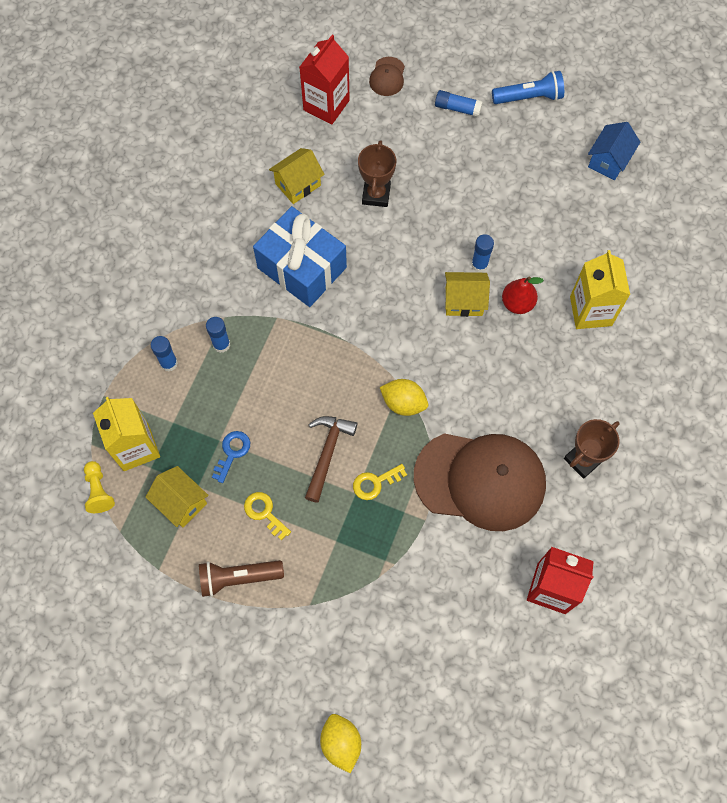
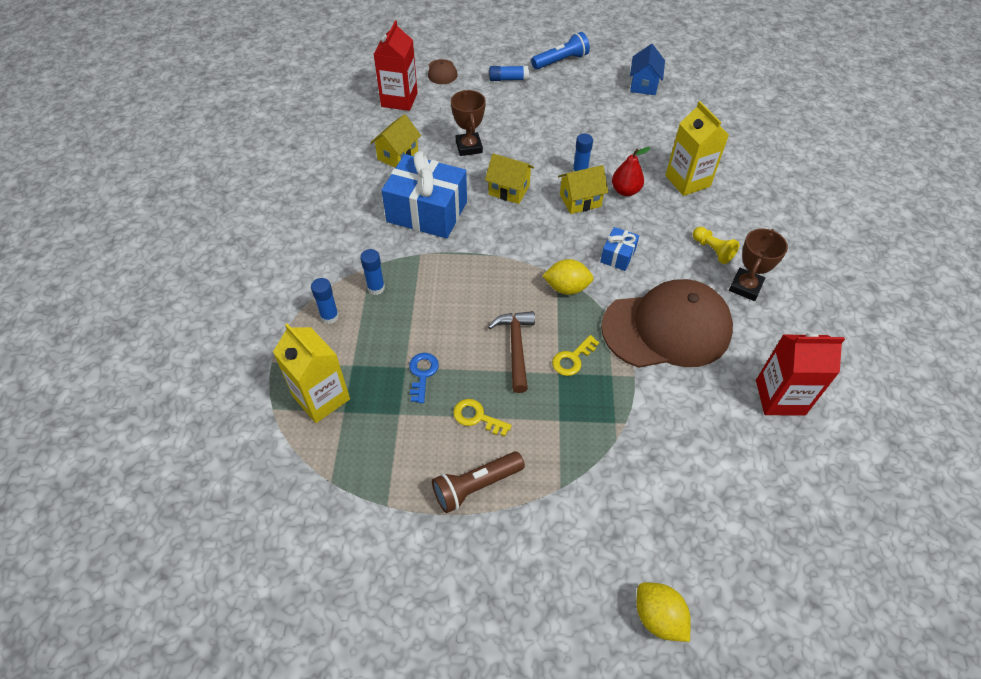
camera: 20 degrees left, 15 degrees down
(99, 491) = (295, 450): yellow pawn -> yellow pawn (712, 250)
(181, 502) = (387, 434): yellow house -> yellow house (509, 190)
(471, 382) = (618, 256): none -> blue gift

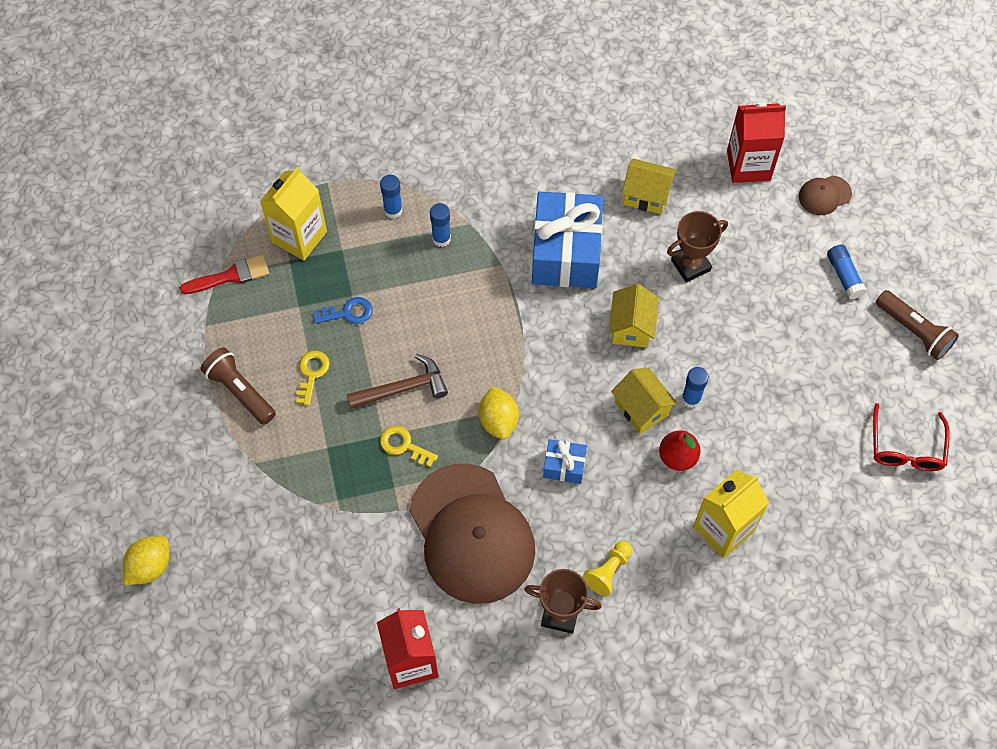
camera: 75 degrees right, 10 degrees up
(338, 469) = (230, 276): none -> red brush
(561, 61) = (914, 331): blue flashlight -> brown flashlight
(644, 85) = (906, 447): blue house -> red glasses

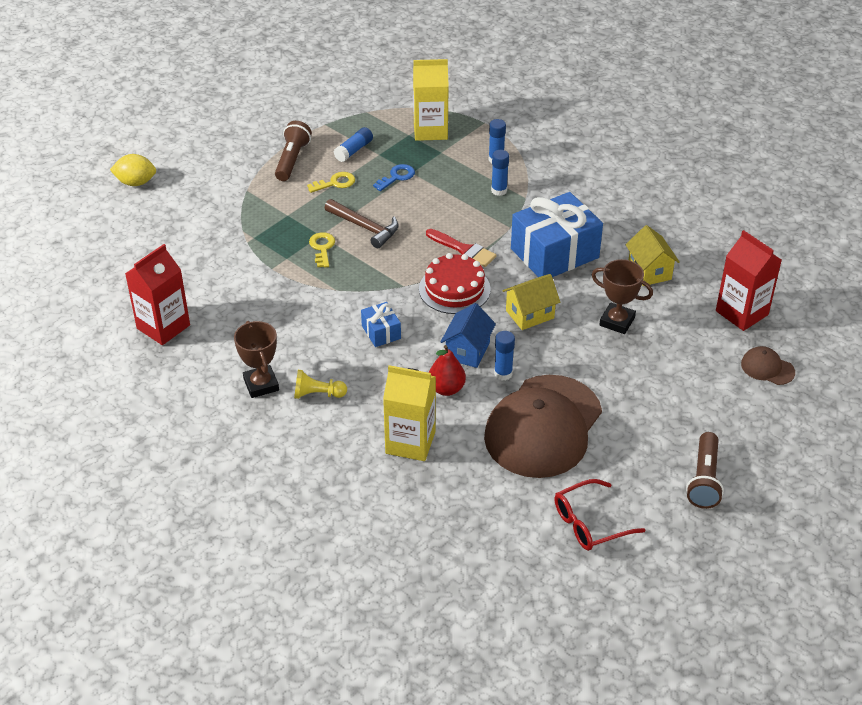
camera: 55 degrees right, 20 degrees down
(230, 276) = (371, 117): red brush -> red brush (463, 249)
(348, 313) = (397, 177): blue key -> blue key turned 90 degrees counterclockwise
(471, 533) = (285, 311): brown cap -> brown cap (543, 426)
(498, 421) = (385, 283): yellow lemon -> none
(551, 367) = (454, 289): none -> red cake
(641, 408) = (467, 351): yellow house -> blue house
(844, 276) = (707, 413): blue glue stick -> blue glue stick (354, 150)

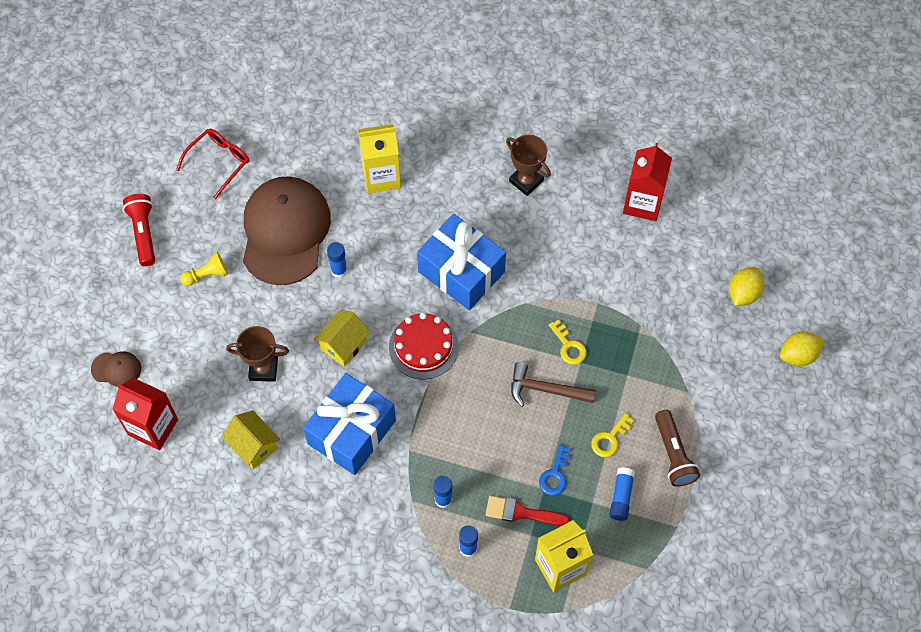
camera: 155 degrees right, 20 degrees up
(139, 233) = (743, 293): none -> yellow lemon
(317, 394) = (477, 190): yellow pawn -> yellow pawn (207, 275)
(381, 332) = (461, 272): blue gift -> blue gift, size x2.15
(446, 389) = (378, 236): red pear -> none
(463, 249) = (439, 400): red brush -> red brush (521, 513)
(467, 351) = (379, 282): blue house -> none
(704, 479) = (144, 233): brown flashlight -> red flashlight

